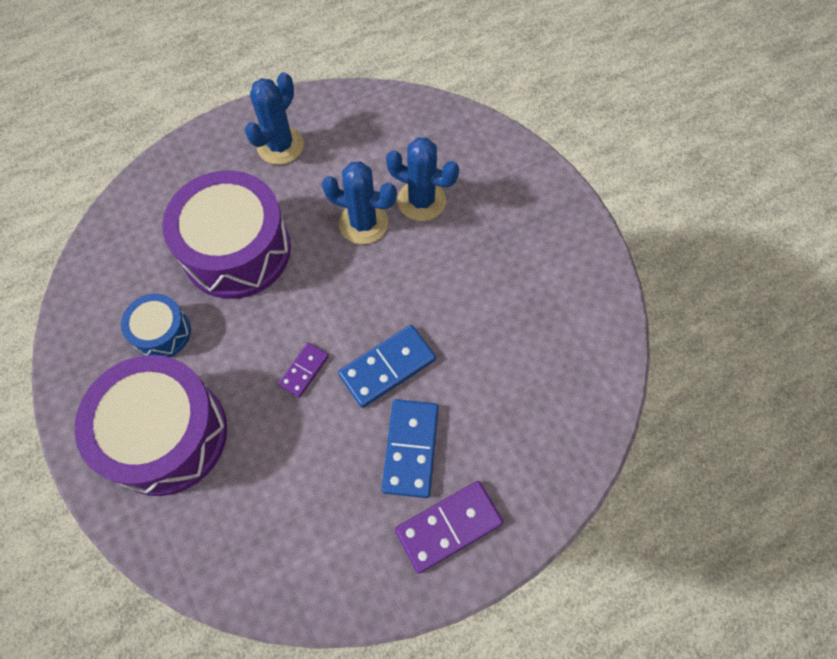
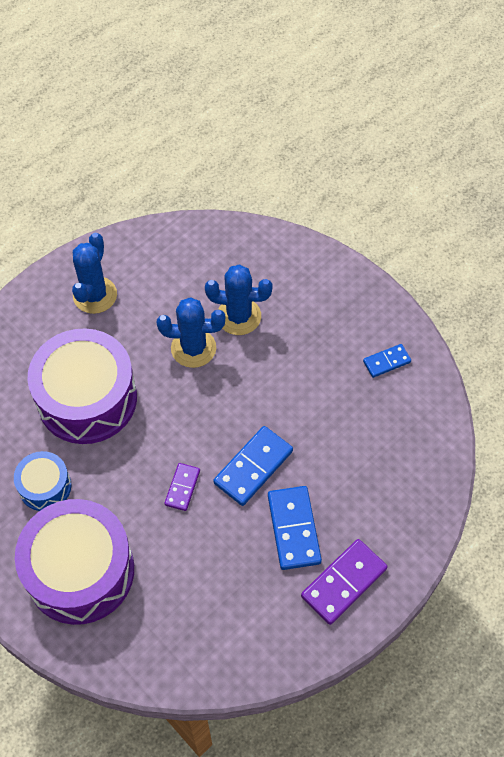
camera: 15 degrees left, 5 degrees down
(568, 286) = (386, 362): none -> blue domino

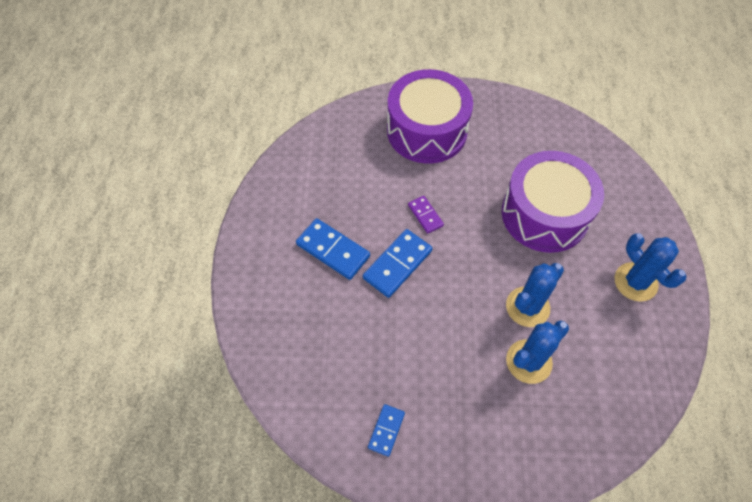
camera: 135 degrees right, 0 degrees up
(45, 486) = (499, 150): blue drum -> none
(253, 467) = (397, 264): blue domino -> blue domino turned 45 degrees clockwise
(343, 582) = (272, 246): purple domino -> none

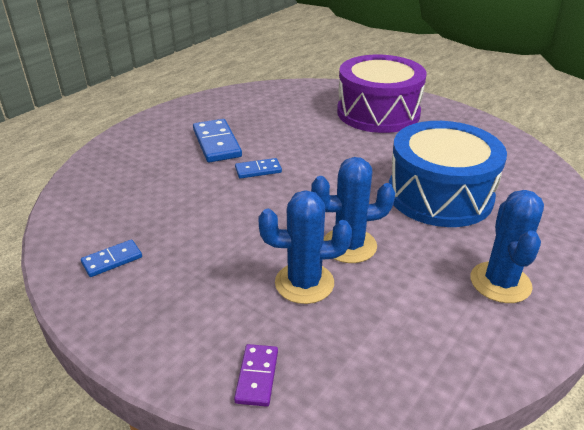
camera: 35 degrees right, 25 degrees down
(397, 264) = (258, 170): blue domino -> blue domino, size x0.58
(425, 215) = (318, 154): purple domino -> purple domino (257, 376)
(545, 214) = (439, 195): purple drum -> blue drum

